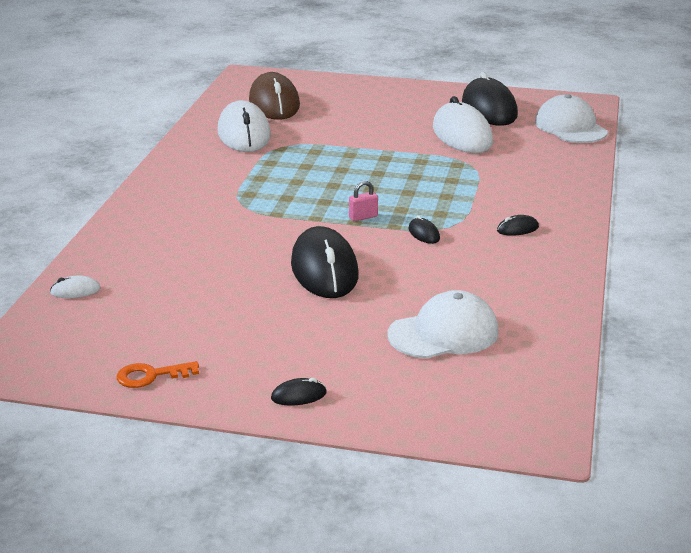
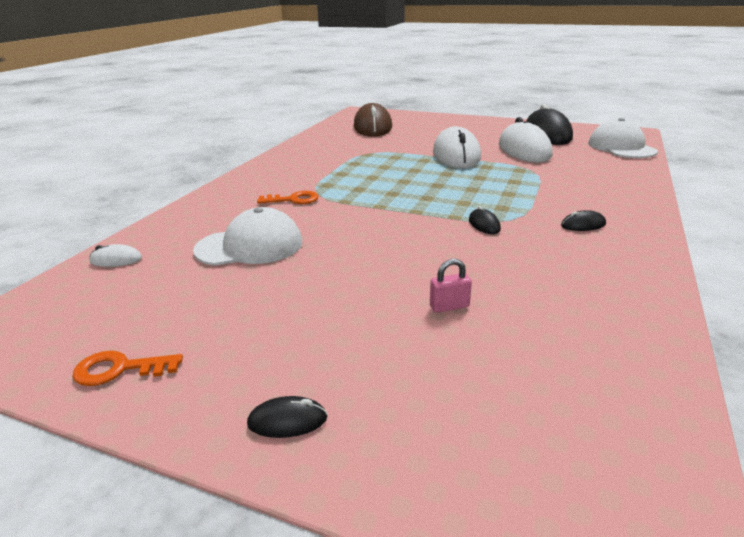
camera: 10 degrees right, 0 degrees up
(220, 215) = (293, 200): none -> orange key
(244, 134) = (341, 144): white mouse -> white mouse (456, 155)
(324, 270) = (374, 254): black mouse -> none
(363, 217) = (425, 207): pink padlock -> pink padlock (449, 306)
(443, 333) = (500, 339): white cap -> white cap (250, 246)

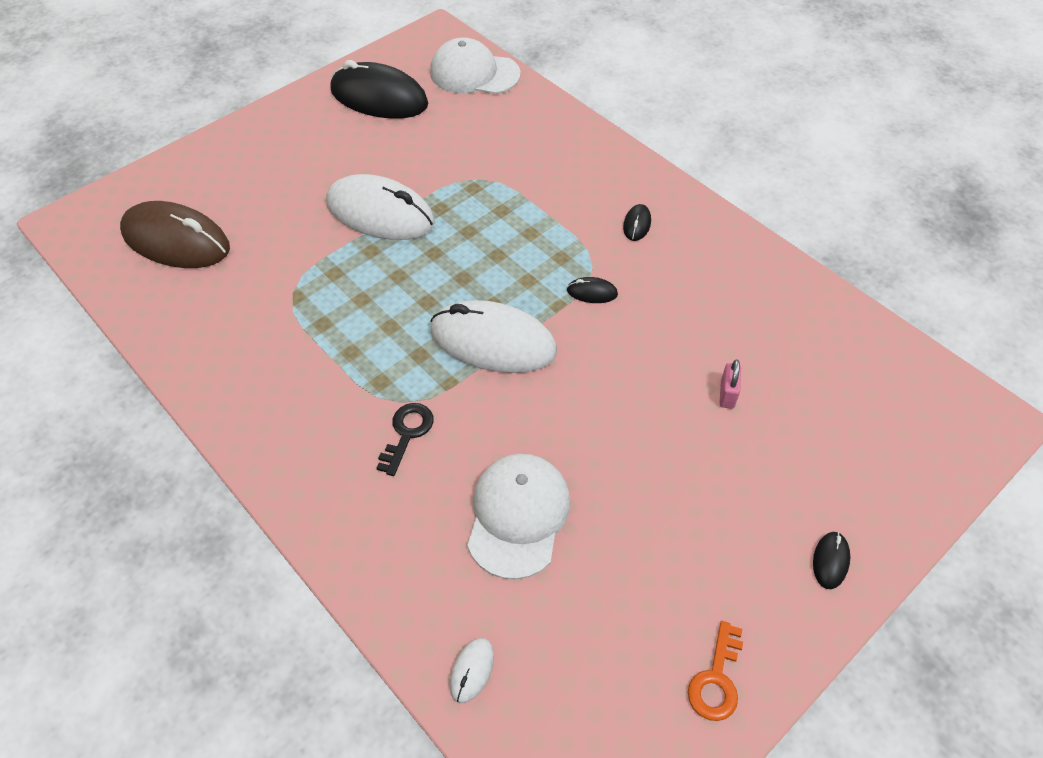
camera: 65 degrees left, 25 degrees up
(293, 200) = (407, 433): orange key -> black key
(524, 150) = (415, 148): white mouse -> white mouse (493, 342)

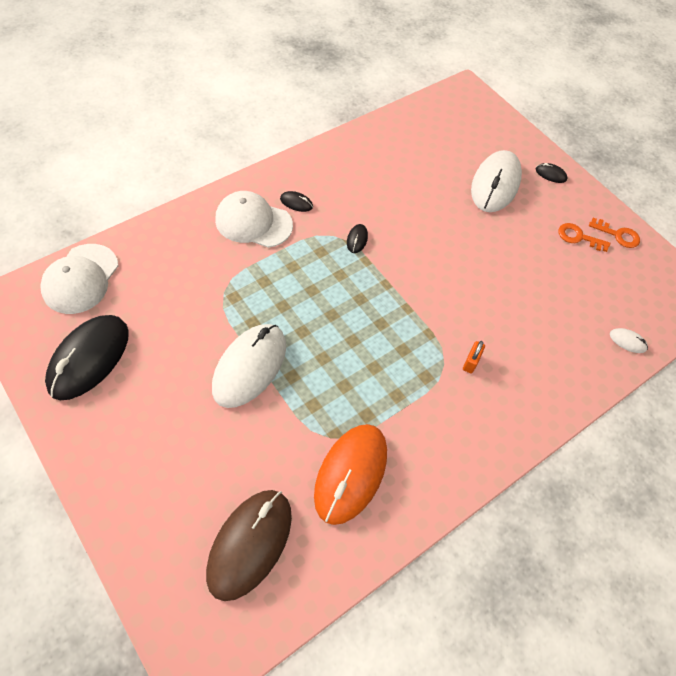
camera: 90 degrees left, 5 degrees up
(247, 314) = (351, 474): none -> orange mouse
(407, 433) = (471, 362): black key -> orange padlock
(493, 342) = (395, 303): white mouse -> white mouse (495, 184)
(518, 516) = (531, 306): white cap -> white cap (253, 222)
(688, 602) = (578, 237): none -> orange key
(727, 394) = (445, 189): pink padlock -> none

